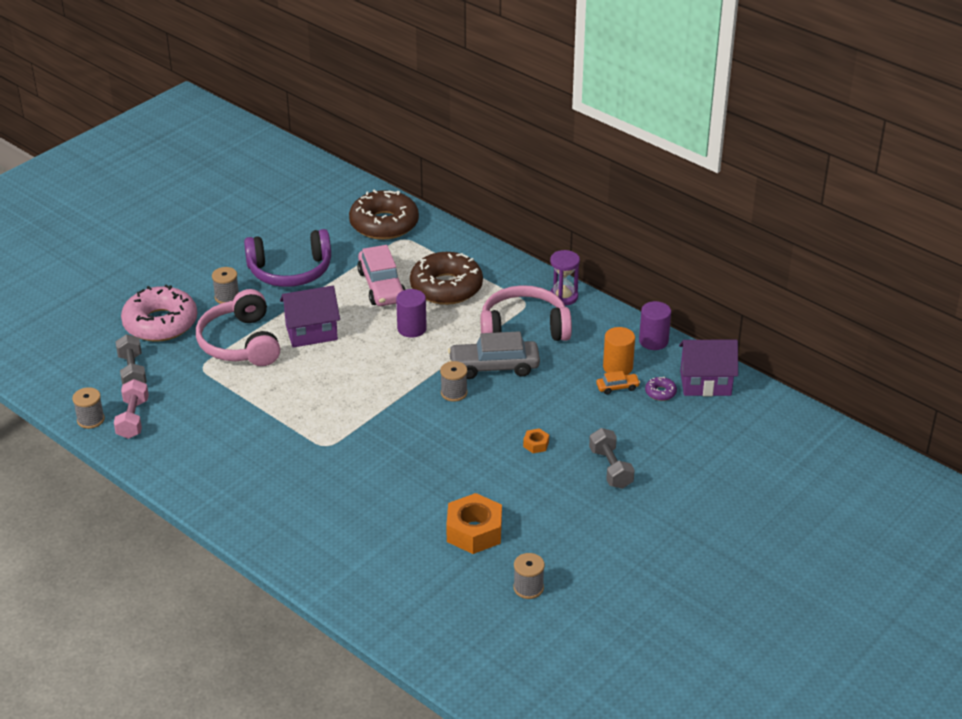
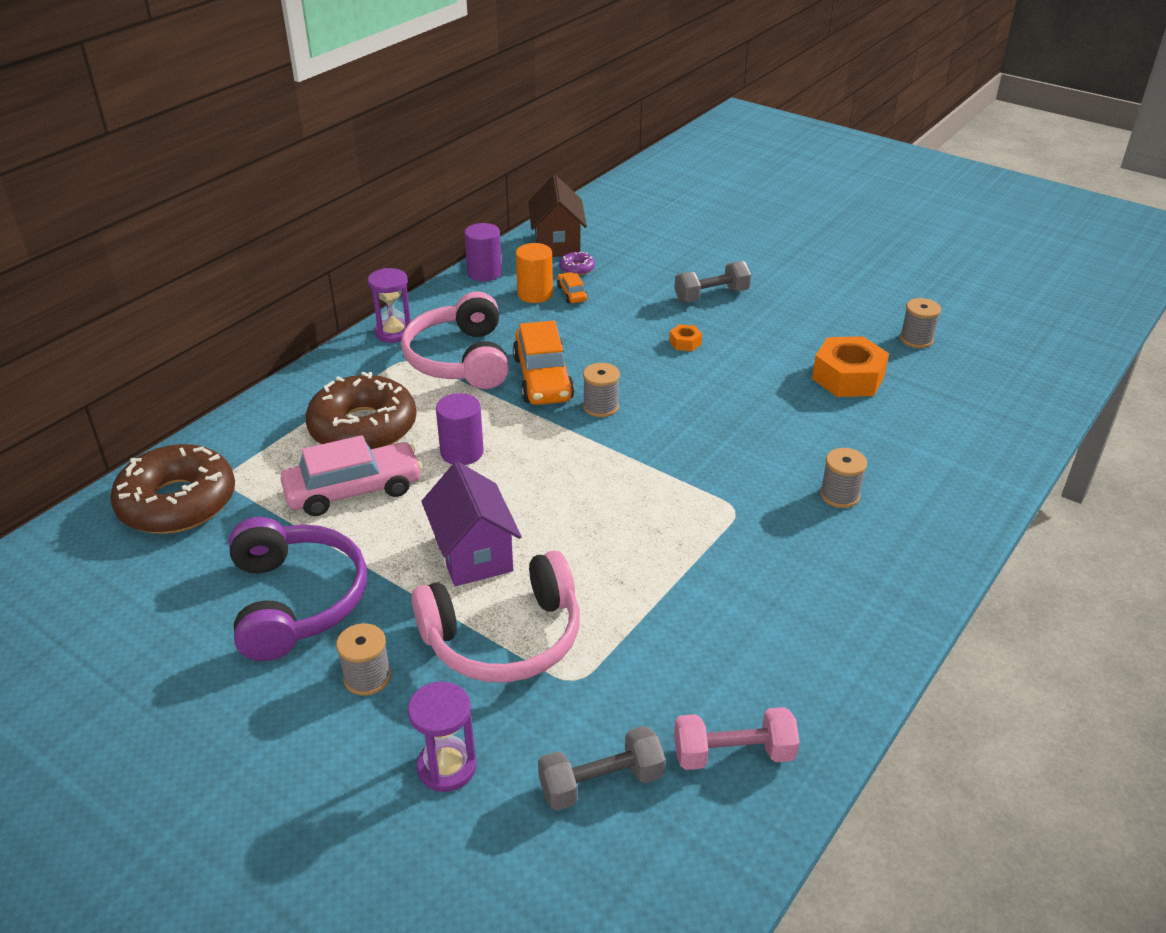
camera: 95 degrees left, 0 degrees up
(90, 420) = (751, 822): grey spool -> grey spool (839, 495)
(160, 323) = (447, 767): pink donut -> purple hourglass
(494, 367) = (543, 378): grey car -> orange car
(705, 383) = (557, 244): purple house -> brown house

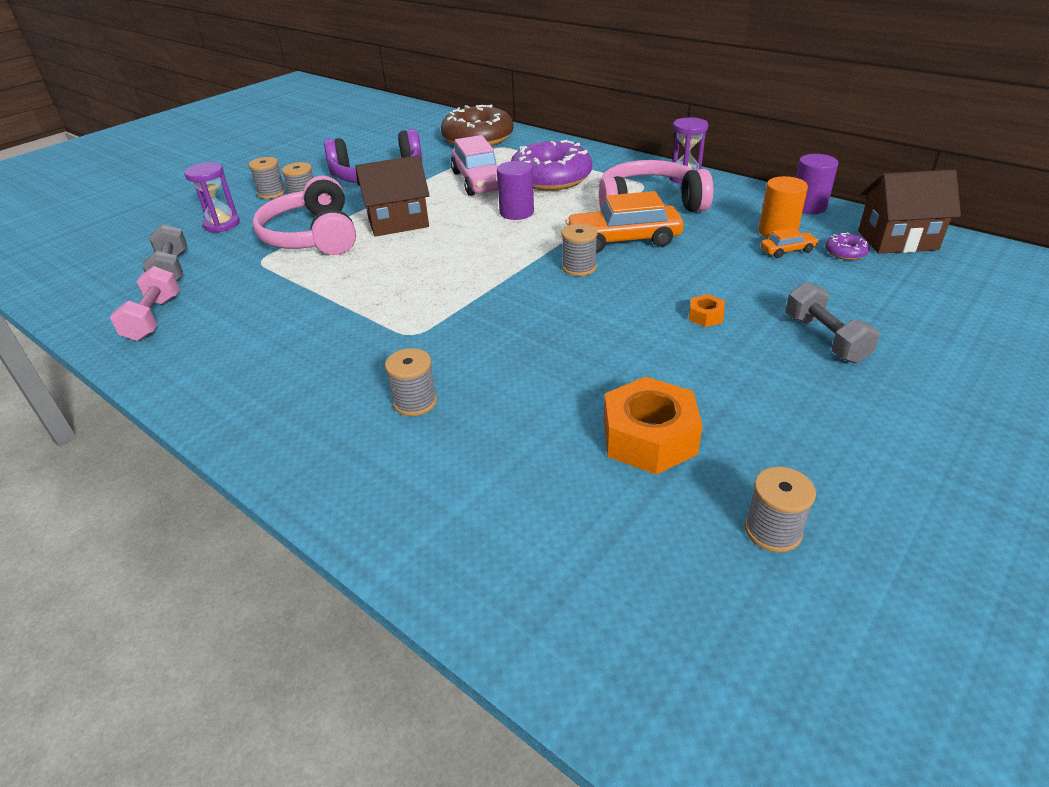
camera: 95 degrees right, 0 degrees up
(329, 730) = (271, 193): none -> grey spool
(363, 427) = (551, 178): brown donut -> purple donut
(473, 554) = (398, 222): purple house -> brown house

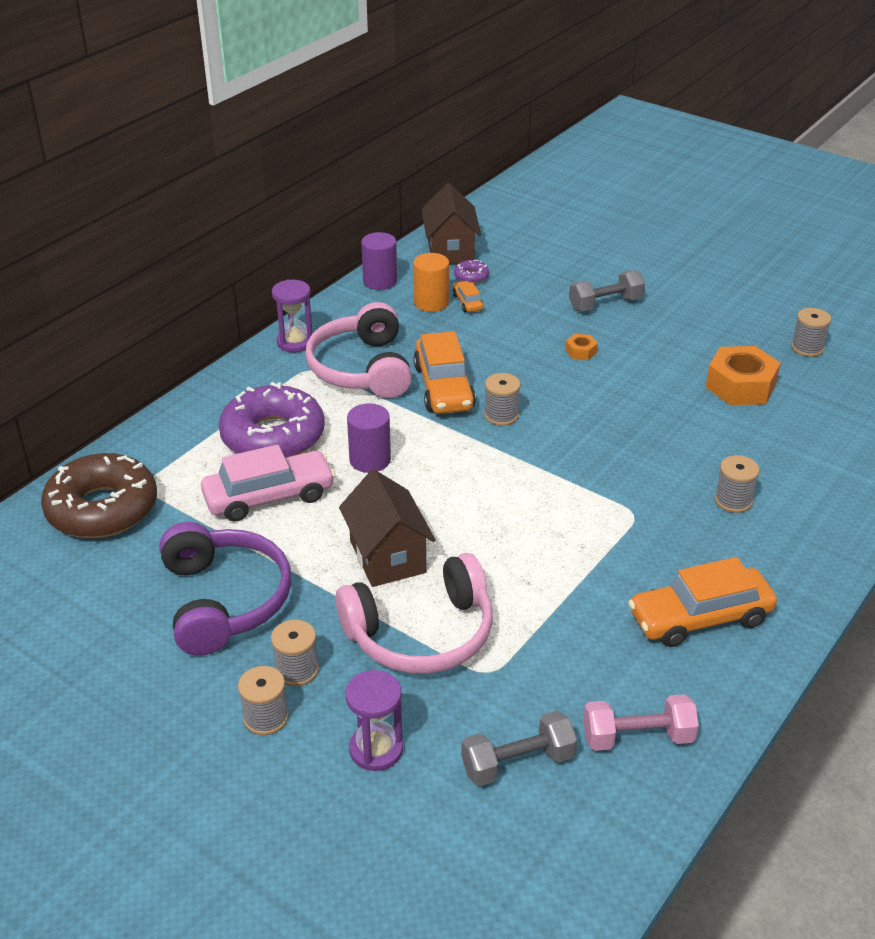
camera: 95 degrees left, 0 degrees up
(256, 361) = (700, 618): none -> orange car

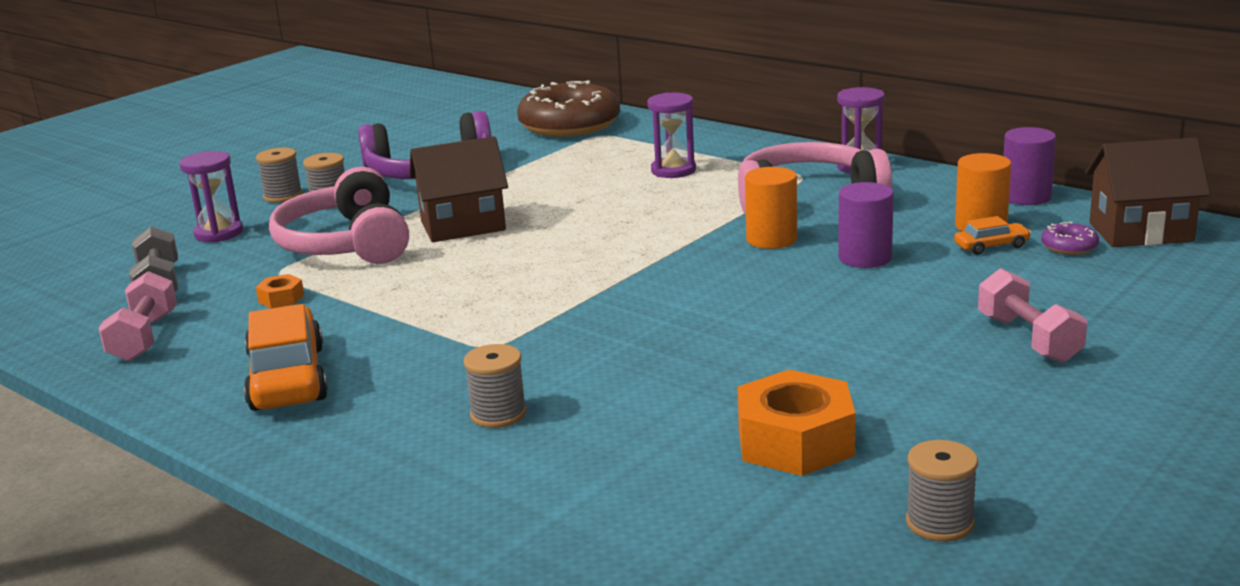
camera: 95 degrees right, 15 degrees down
(269, 496) = (572, 176): pink car -> none
(273, 436) = (673, 170): purple donut -> purple hourglass
(370, 460) = (626, 211): purple cylinder -> purple cylinder (865, 258)
(443, 387) = (771, 239): orange car -> orange cylinder
(501, 415) = (710, 271): grey spool -> none
(581, 351) = (876, 319): orange nut -> orange nut (281, 298)
(605, 304) = (1028, 339): grey dumbbell -> pink dumbbell

